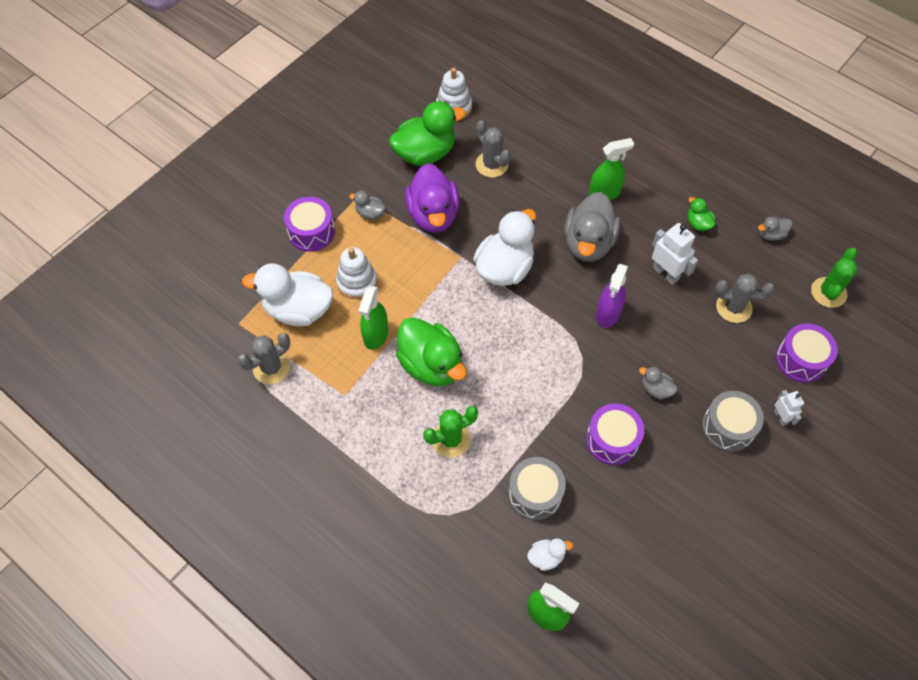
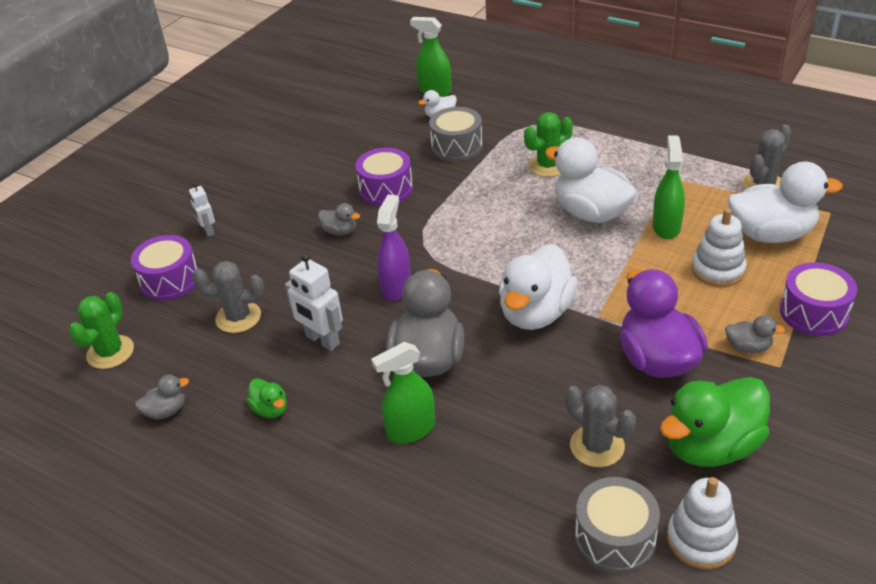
camera: 175 degrees right, 20 degrees down
(431, 365) = (591, 213): green duck -> white duck
(728, 427) = (265, 215): grey drum -> grey drum (615, 538)

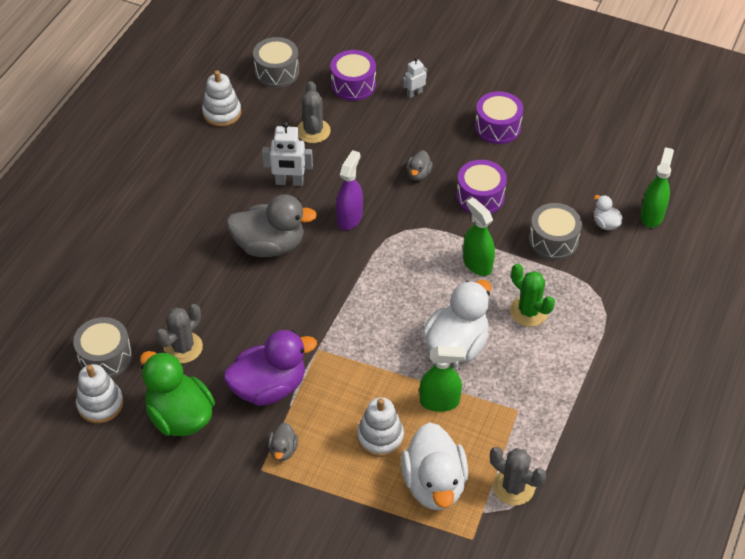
camera: 80 degrees right, 10 degrees up
(110, 352) = (277, 72): green cactus -> grey drum
(166, 411) = (222, 113): grey duck -> white stacking toy
(270, 409) = (222, 165): green duck -> none
(322, 340) = (289, 182): white robot -> white robot turned 120 degrees counterclockwise
(396, 287) = (349, 218): purple spray bottle -> purple spray bottle turned 75 degrees counterclockwise
(411, 430) = (201, 242): green spray bottle -> green spray bottle (477, 264)
(536, 313) = (321, 308): white duck -> none
(813, 313) = (326, 503): purple drum -> purple drum (497, 127)

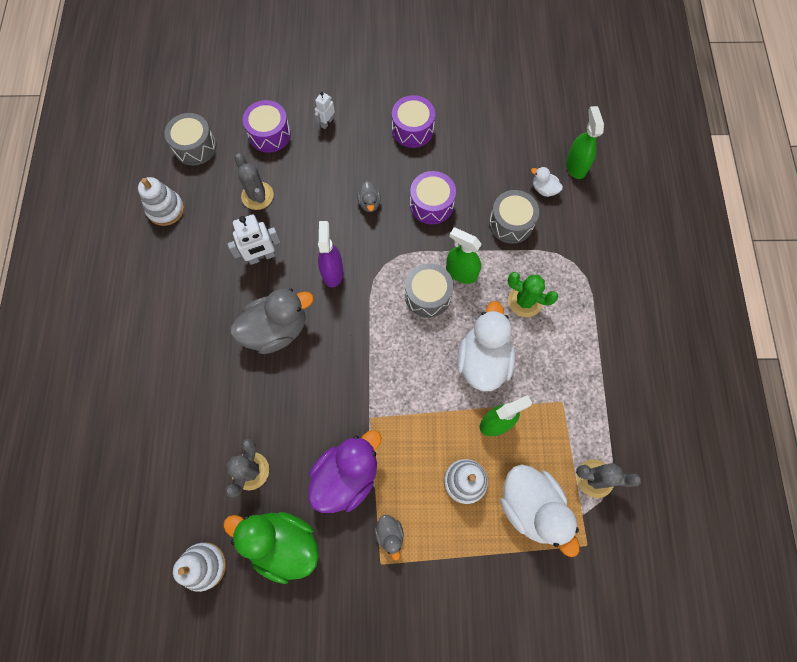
camera: 25 degrees left, 20 degrees up
(105, 357) = (184, 513): grey drum -> grey drum (427, 295)

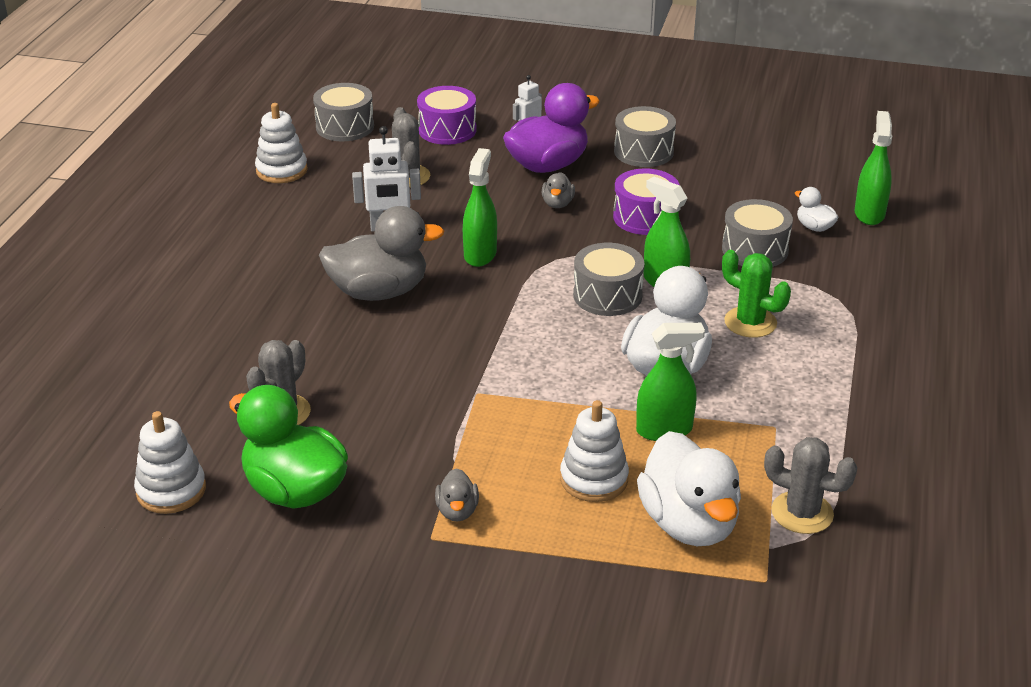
camera: 15 degrees right, 35 degrees down
(332, 272) = (480, 254): purple spray bottle -> green spray bottle
(346, 476) = (418, 442): purple duck -> purple duck (548, 165)
(412, 129) = (643, 152): purple drum -> grey drum

